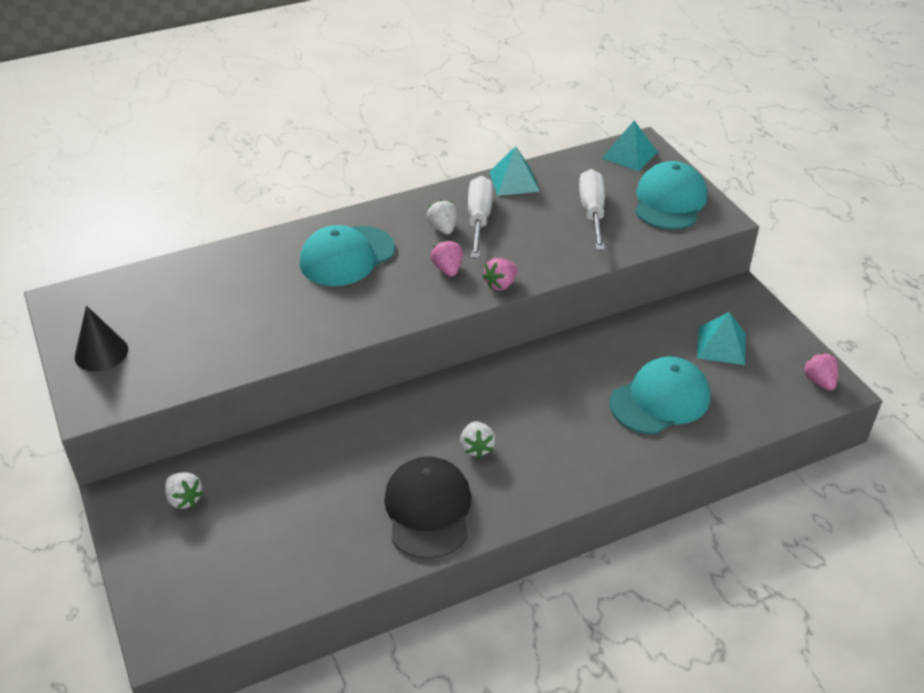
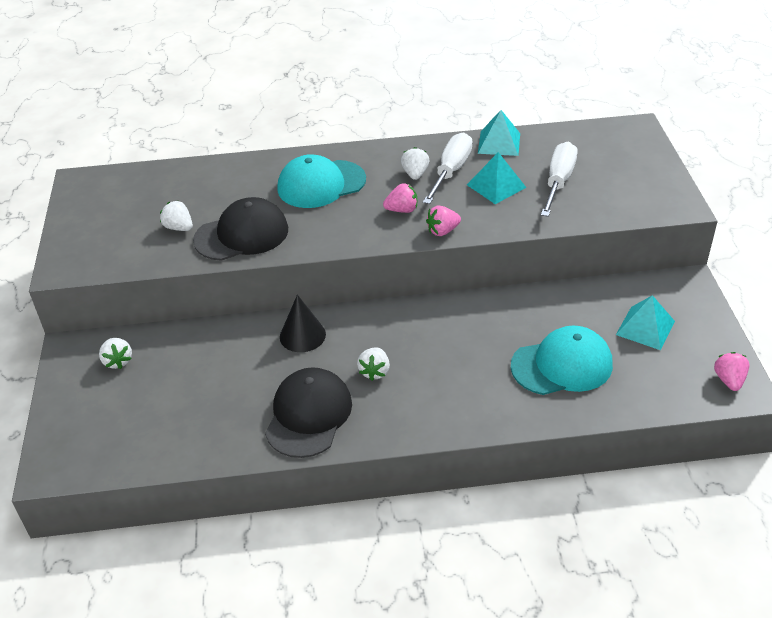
camera: 20 degrees right, 0 degrees up
(101, 353) = (90, 228): black cone -> black cone (302, 335)
(209, 333) = (179, 228): none -> white strawberry
(285, 328) = (242, 235): none -> black cap
(448, 269) = (402, 210): pink strawberry -> pink strawberry turned 75 degrees clockwise
(629, 155) = (620, 135): turquoise pyramid -> turquoise pyramid (496, 186)
(669, 201) = (638, 183): turquoise cap -> none

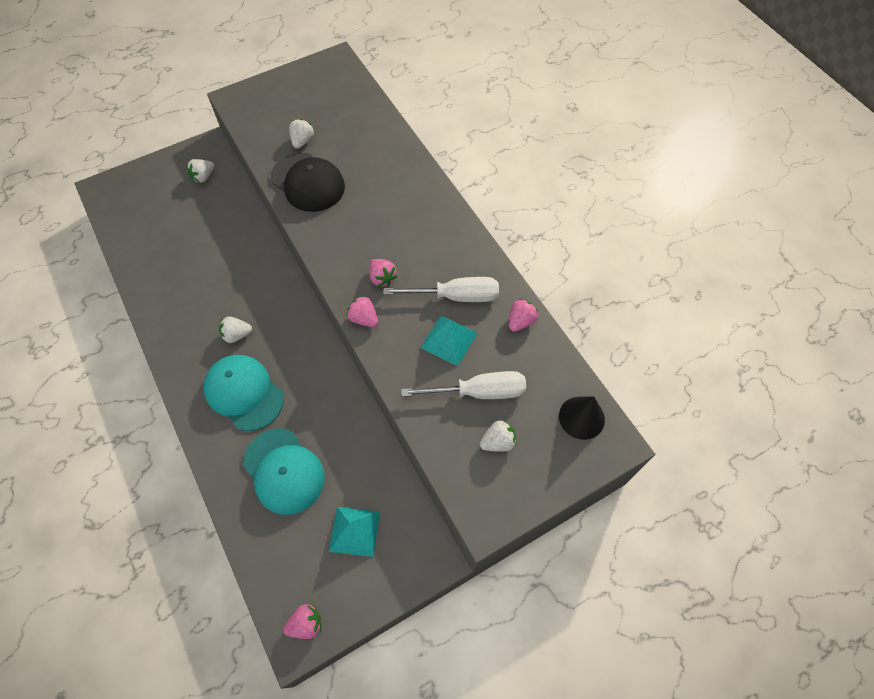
camera: 65 degrees right, 20 degrees up
(302, 335) = (262, 273): black cone -> black cone (581, 417)
(308, 415) = (181, 309): black cap -> none
(321, 184) = (394, 207): turquoise cap -> turquoise cap (244, 393)
(415, 174) = (439, 270): white strawberry -> white strawberry (498, 442)
(499, 143) = (521, 321): turquoise pyramid -> pink strawberry

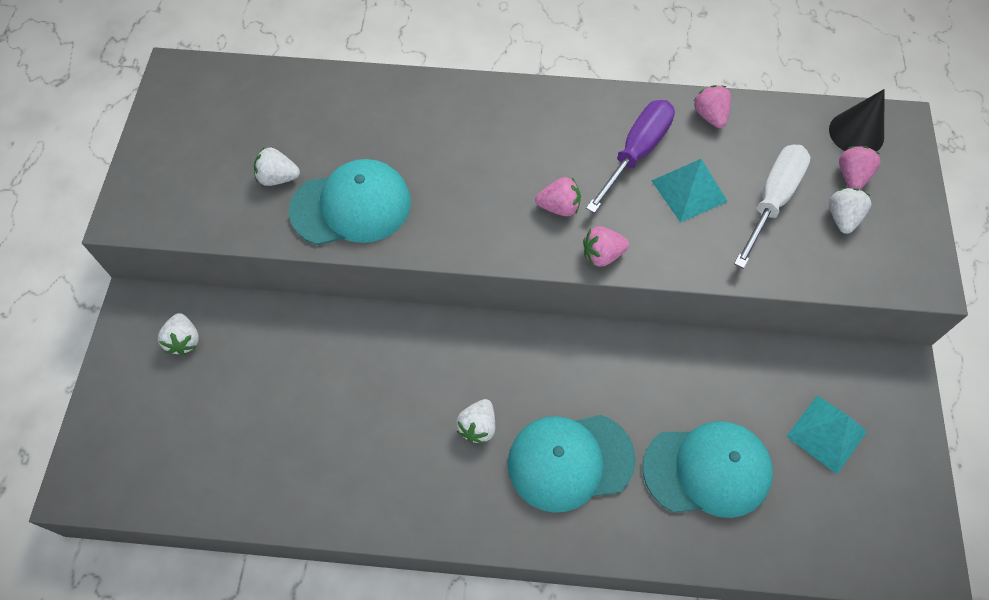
camera: 55 degrees left, 0 degrees up
(302, 141) = (278, 178): white strawberry -> white strawberry turned 45 degrees counterclockwise
(306, 624) = (912, 544): pink strawberry -> pink strawberry (852, 176)
(308, 182) = (351, 206): black cap -> turquoise cap
(455, 296) = (636, 153): white screwdriver -> purple screwdriver

